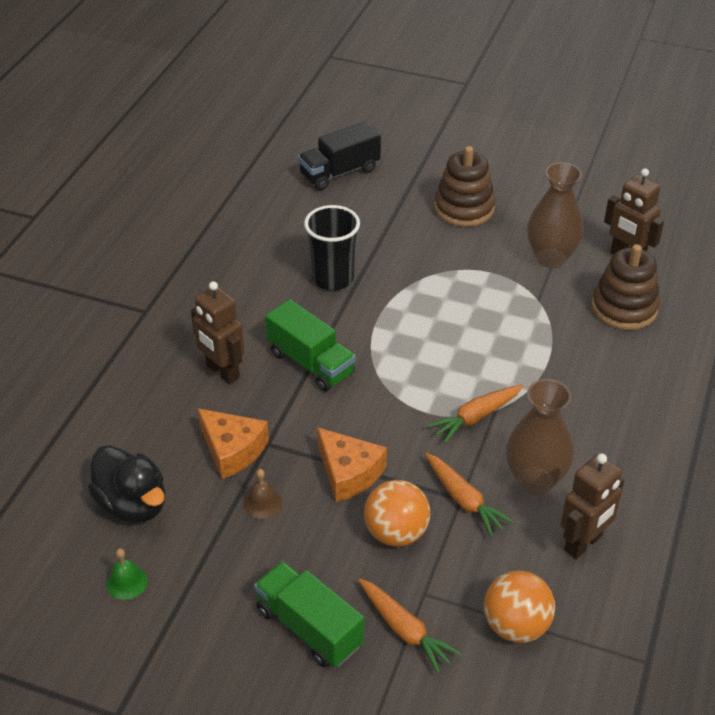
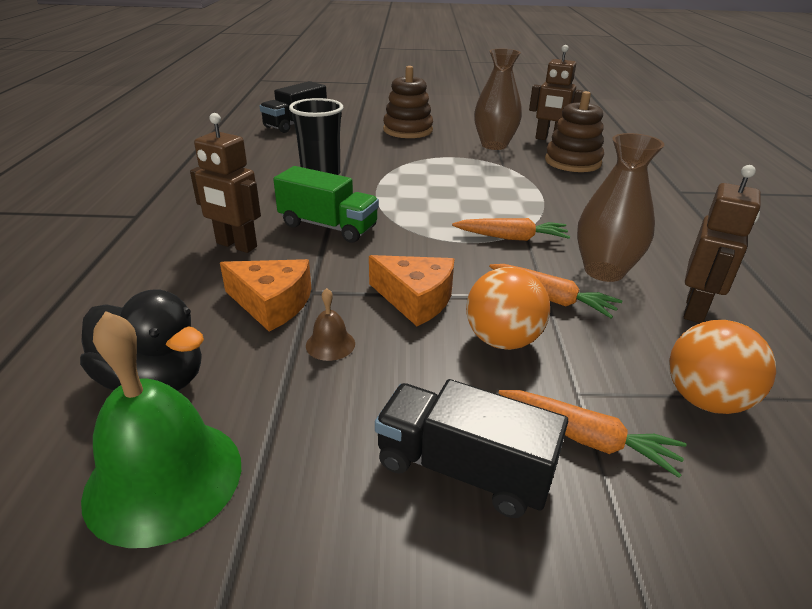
camera: 20 degrees left, 10 degrees down
(127, 582) = (164, 478): green bell -> green bell, size x2.32
(309, 627) = (463, 469): green truck -> black truck
(476, 417) = (511, 238): orange carrot -> orange carrot turned 120 degrees counterclockwise

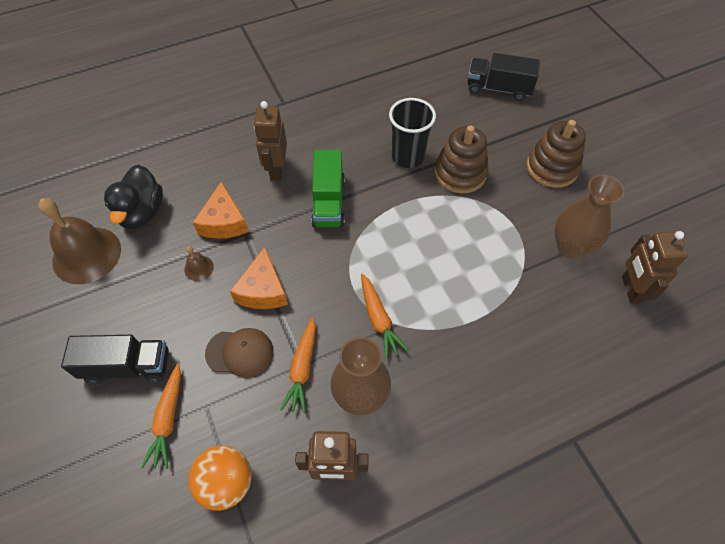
camera: 65 degrees right, 25 degrees up
(164, 478) = (86, 255): green bell -> brown bell
(463, 469) = (127, 366): black truck -> black truck turned 90 degrees clockwise
(502, 340) = (240, 352): orange ball -> brown cap
(572, 162) = (579, 326): brown stacking toy -> brown stacking toy (460, 173)

